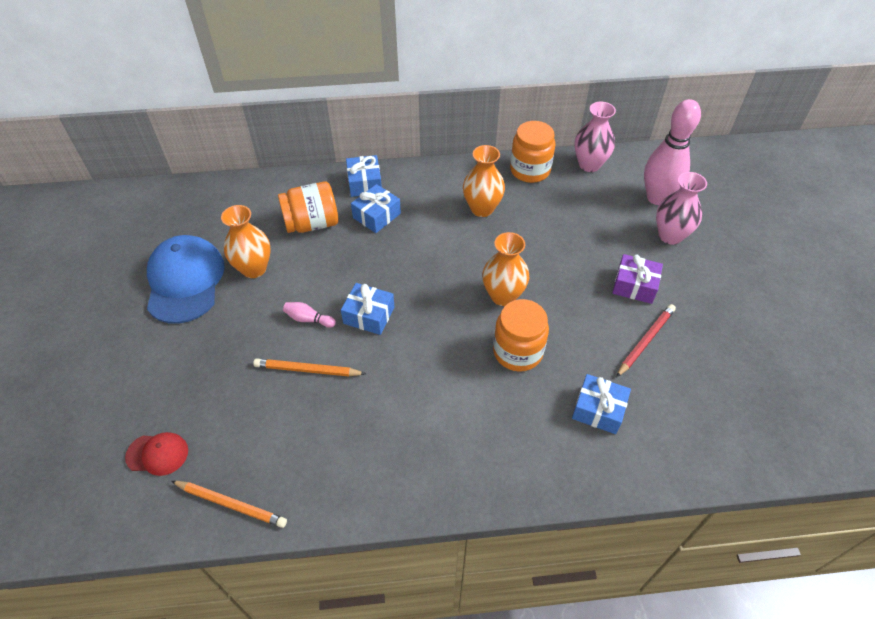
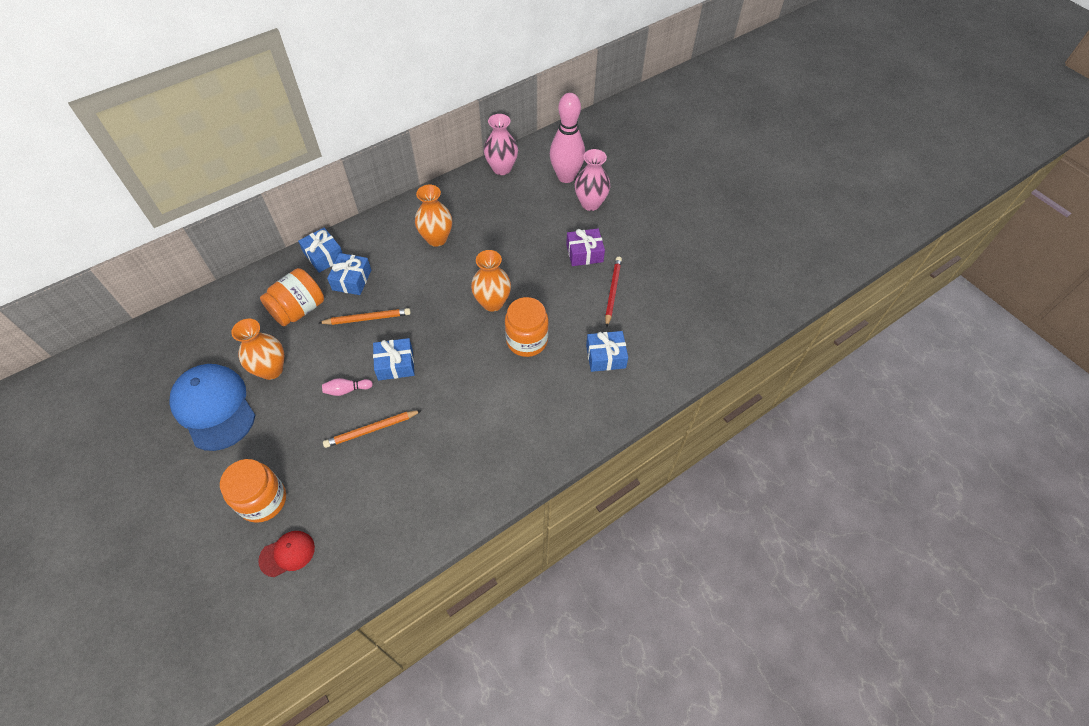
camera: 30 degrees left, 5 degrees up
(231, 504) = (375, 558): orange pencil -> orange pencil (367, 318)
(530, 170) = (457, 191): orange jar -> orange jar (263, 500)

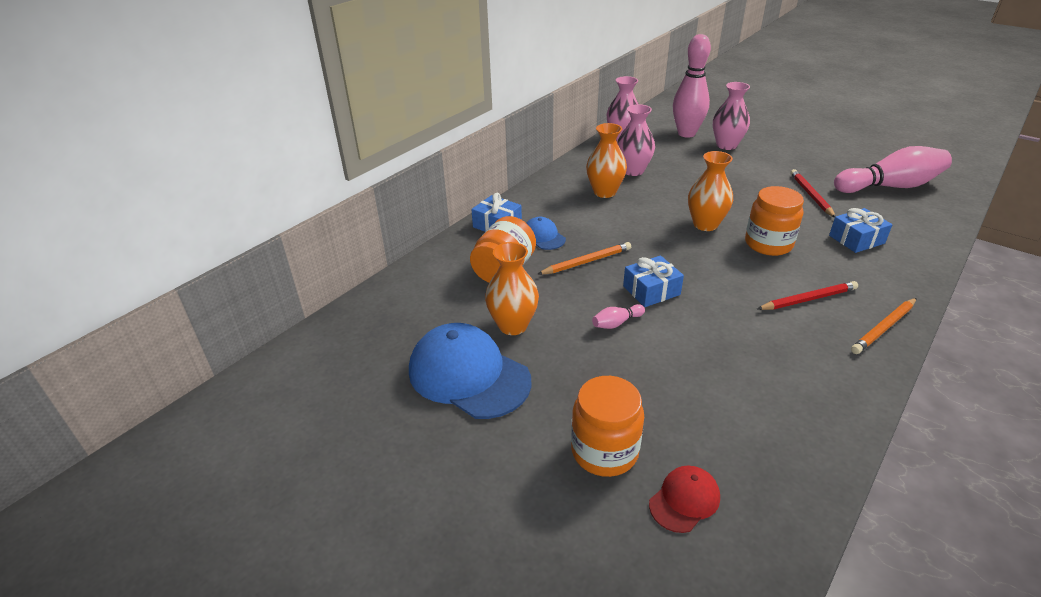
camera: 15 degrees left, 20 degrees down
(352, 280) = (543, 236): blue gift -> blue cap
(371, 430) = (676, 351): orange pencil -> orange pencil (884, 328)
(480, 217) = (633, 171): none -> pink vase
(509, 410) = (808, 299): none -> red pencil
(584, 253) = (756, 176): purple gift -> none
(694, 300) = (889, 186): none -> pink bowling pin

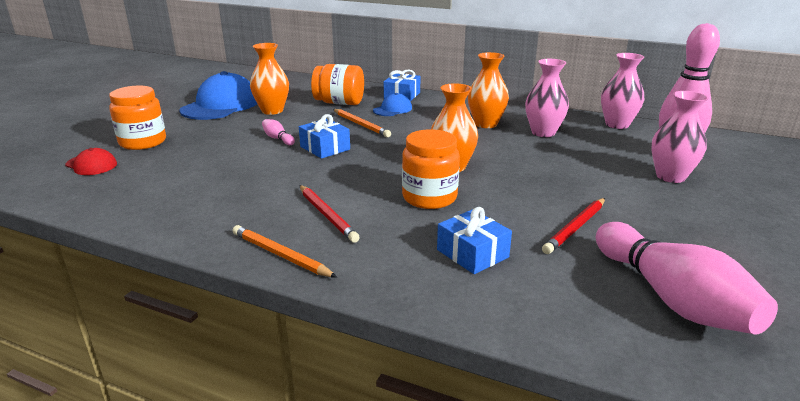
camera: 75 degrees right, 10 degrees down
(810, 195) = (575, 228): red pencil -> red pencil turned 150 degrees clockwise

